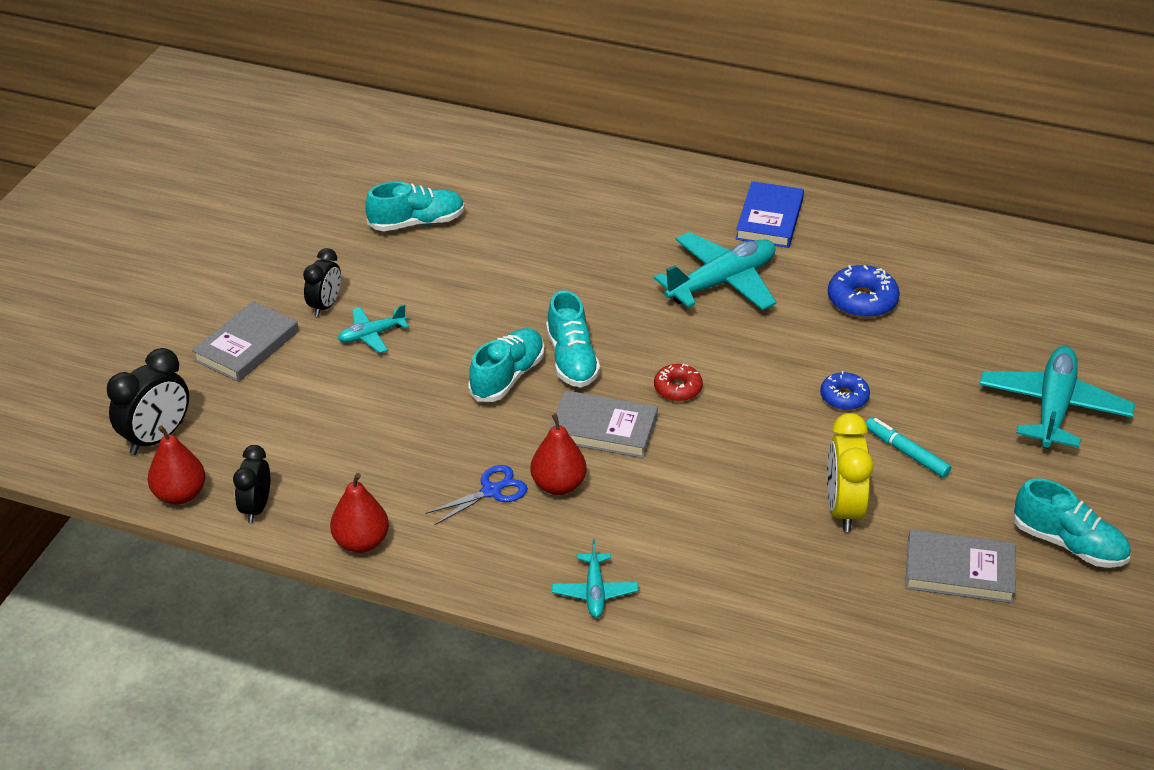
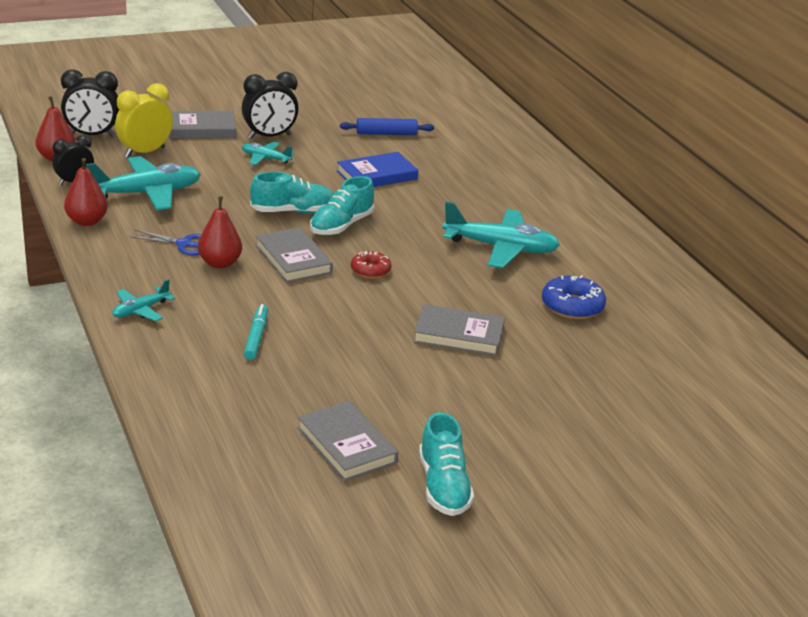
camera: 45 degrees right, 10 degrees down
(325, 306) = (269, 136): black clock -> black clock, size x1.51
(417, 223) = (386, 134): turquoise shoe -> blue rolling pin
(769, 219) = (596, 242): blue book -> blue book (377, 175)
(843, 509) = (343, 374): yellow clock -> yellow clock (145, 152)
(844, 397) = (458, 335): blue donut -> grey book
(906, 452) = (439, 380): turquoise marker -> turquoise marker (256, 337)
(1053, 408) = (587, 428): turquoise plane -> turquoise plane (146, 193)

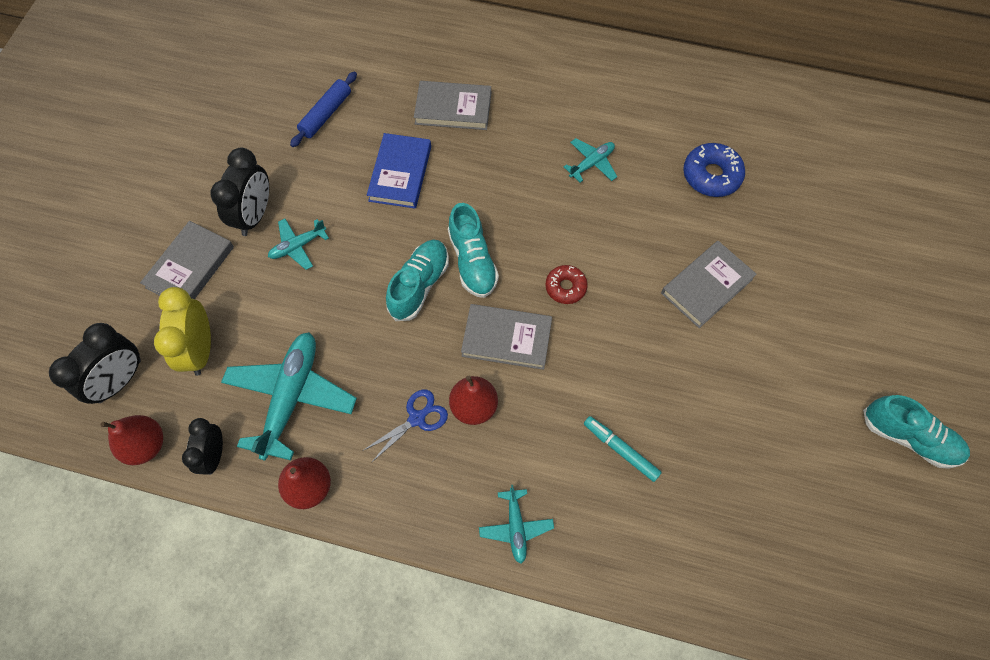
camera: 50 degrees left, 35 degrees up
(346, 445) = (821, 476): grey book -> grey book (453, 108)
(500, 248) = (591, 164): turquoise plane -> turquoise plane, size x0.51

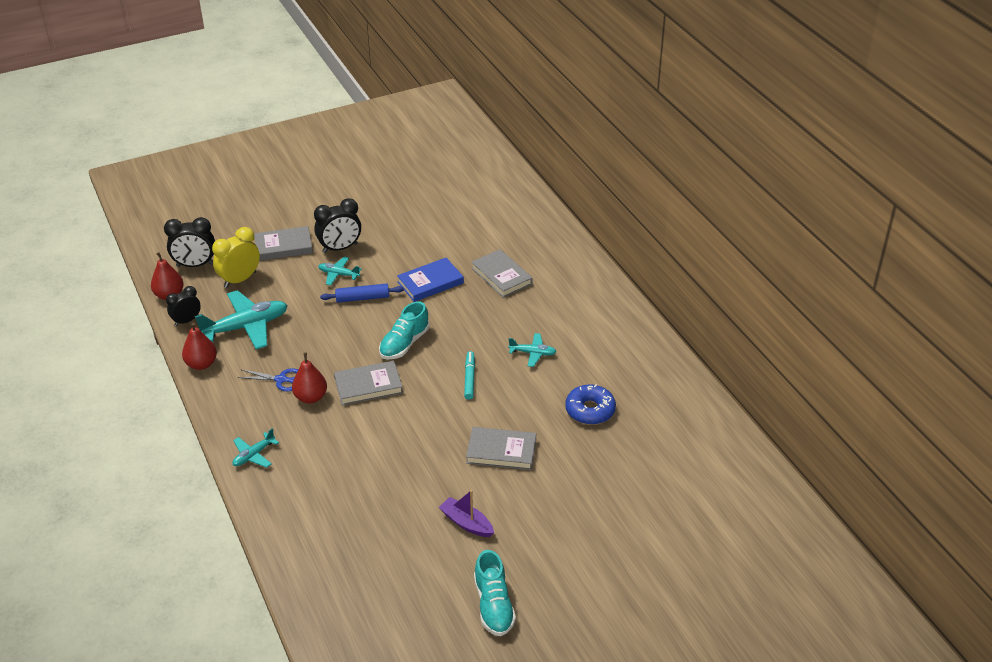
camera: 50 degrees right, 25 degrees down
(326, 114) = (436, 232): blue rolling pin -> blue rolling pin (362, 298)
(419, 285) = (365, 332): turquoise shoe -> none
(506, 338) = (368, 386): grey book -> grey book turned 75 degrees counterclockwise
(565, 287) = (430, 390): red donut -> none
(620, 450) = (345, 472): turquoise marker -> turquoise marker (469, 378)
(782, 385) = (466, 523): none -> purple boat

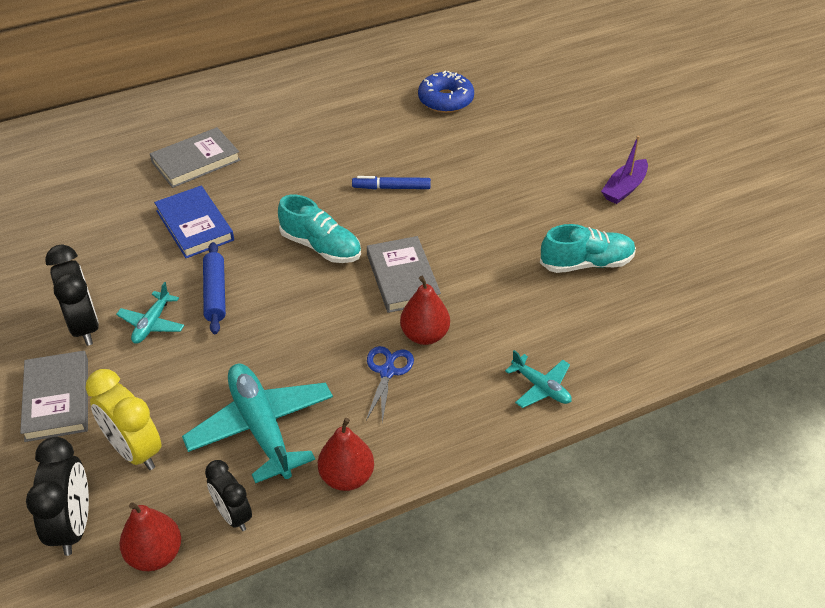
camera: 90 degrees left, 5 degrees up
(469, 378) = (391, 188): turquoise marker -> blue marker
(494, 605) = (729, 169): turquoise shoe -> turquoise shoe (586, 263)
(501, 451) = (513, 163): grey book -> none
(532, 353) = (349, 138): turquoise plane -> none

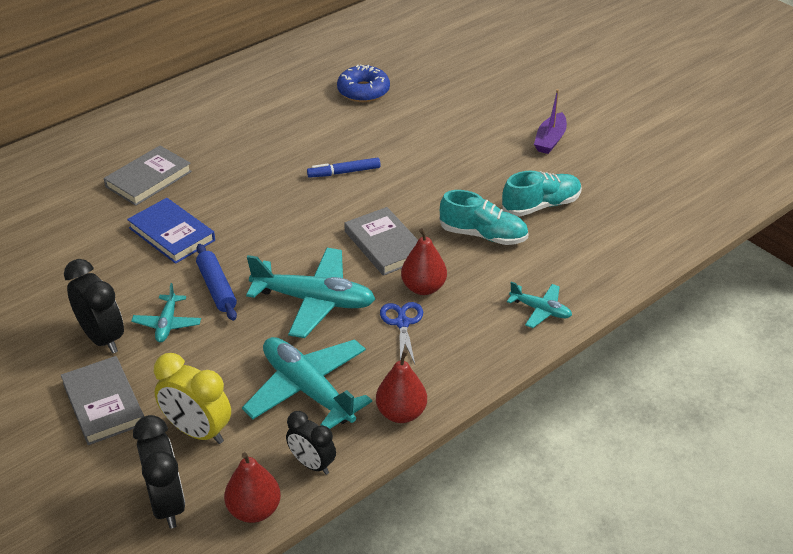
camera: 15 degrees left, 5 degrees down
(306, 327) = (314, 300): none -> turquoise plane
(321, 246) = (299, 232): turquoise shoe -> turquoise shoe (483, 235)

